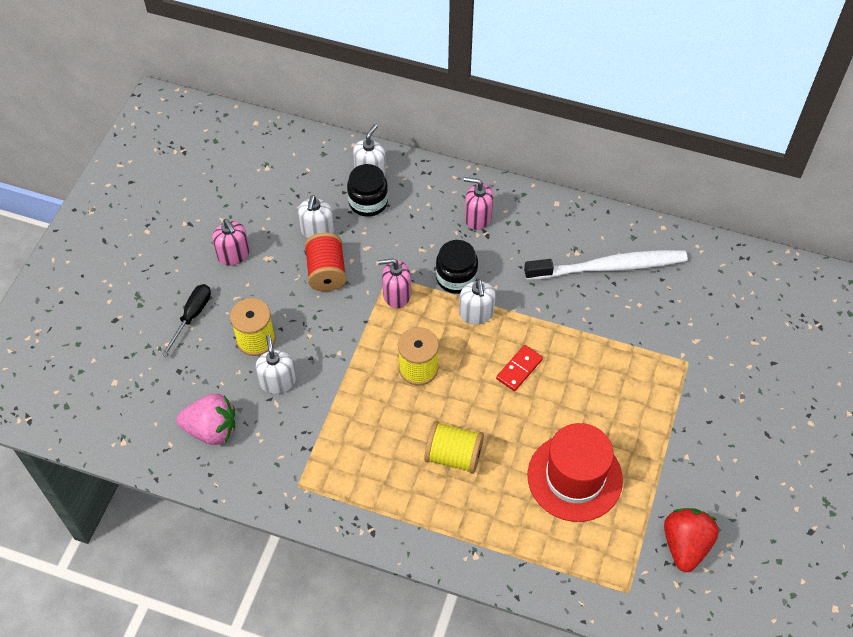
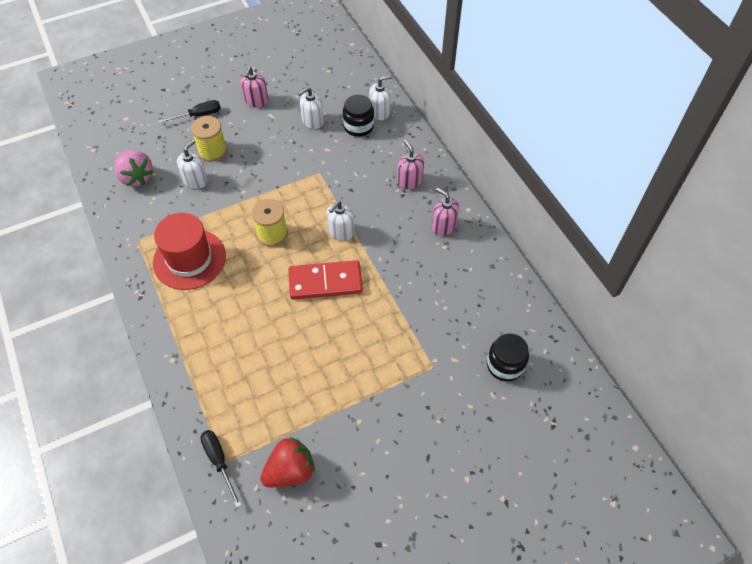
camera: 45 degrees right, 0 degrees up
(326, 272) = (290, 146): red spool -> none
(396, 295) = (311, 186): pink soap dispenser -> pink soap dispenser (443, 226)
(454, 456) = (230, 296): yellow spool -> none
(456, 278) = (355, 203): black jar -> black jar (505, 365)
(519, 369) = (325, 282): red domino -> red domino, size x1.82
(574, 477) = (278, 369): red hat -> red hat (189, 259)
(610, 267) = (454, 271): white toothbrush -> none
(623, 594) = (219, 461): none -> black screwdriver

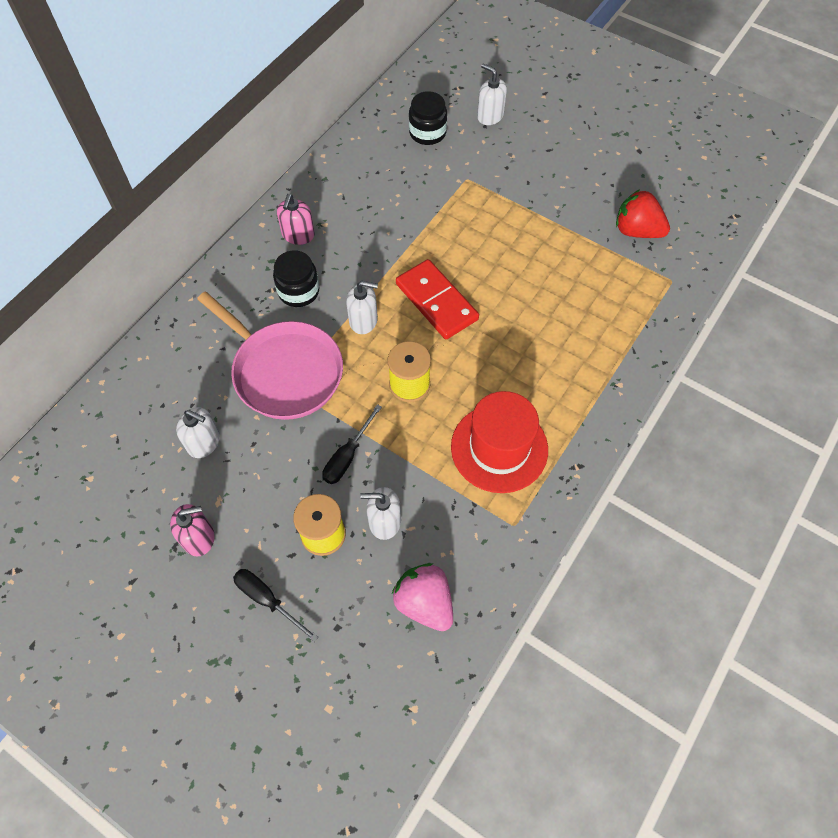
camera: 120 degrees left, 5 degrees up
(136, 177) = (424, 602): pink strawberry -> pink strawberry turned 60 degrees counterclockwise
(219, 461) = (673, 284): black screwdriver -> black screwdriver (347, 456)
(332, 174) = (284, 371): none -> pink pan
(358, 126) = (187, 384): black jar -> black jar (298, 291)
(380, 112) = (148, 373): white soap dispenser -> white soap dispenser (490, 116)
(409, 181) = (251, 291): pink soap dispenser -> none

